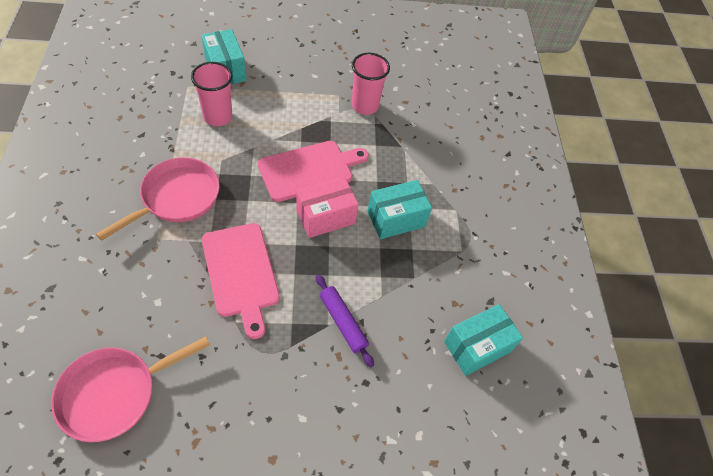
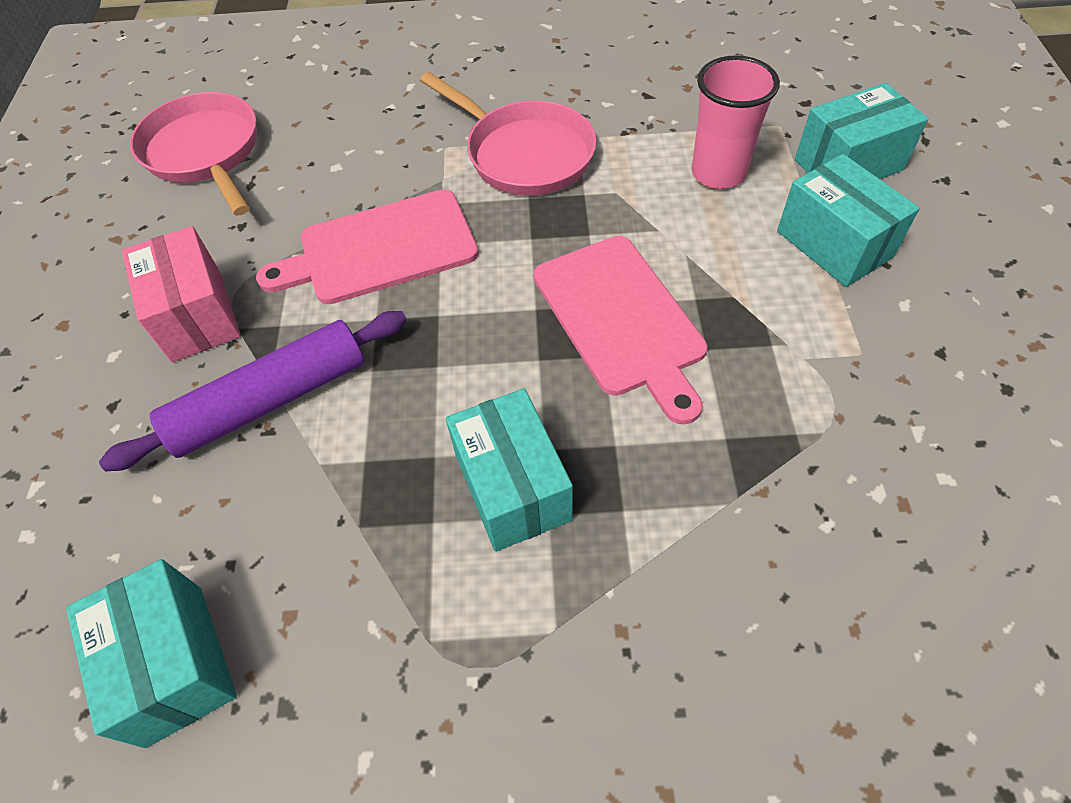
camera: 100 degrees right, 0 degrees up
(276, 87) = (834, 244): none -> turquoise box
(325, 217) = (506, 356): pink box -> pink box (197, 315)
(342, 322) = (270, 400): purple rolling pin -> purple rolling pin, size x1.51
(365, 106) = (847, 410): pink cup -> none

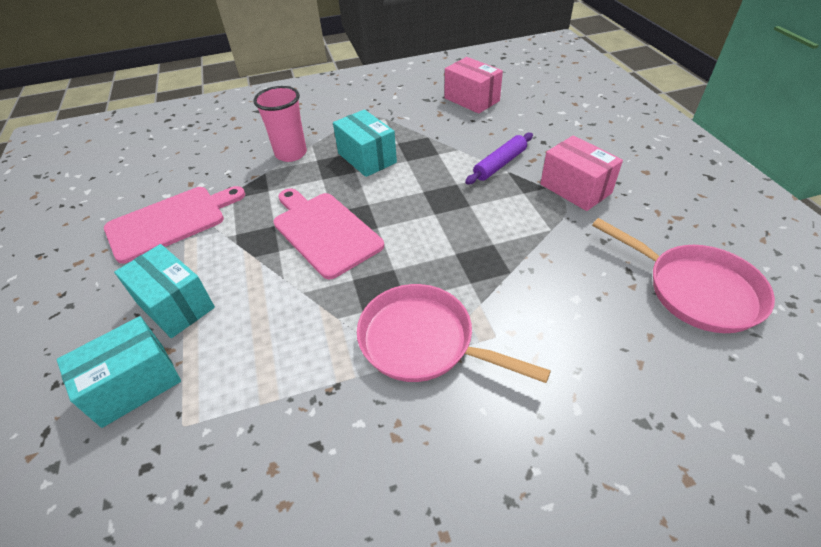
camera: 165 degrees right, 10 degrees down
(175, 663) = (471, 99): turquoise box -> pink box
(270, 400) = (500, 164): purple rolling pin -> purple rolling pin, size x0.66
(380, 249) = (494, 243): pink cutting board -> pink cutting board (170, 222)
(718, 173) = (252, 353): pink cup -> pink cup (291, 154)

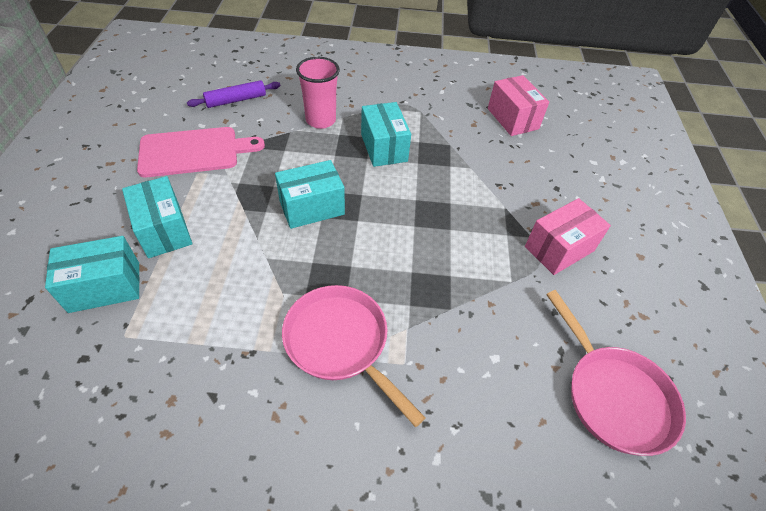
camera: 15 degrees right, 5 degrees up
(324, 231) = (312, 207): pink cutting board -> turquoise box
(500, 164) = (501, 197): purple rolling pin -> purple rolling pin (236, 100)
(575, 189) = (559, 248): pink box -> pink box turned 75 degrees clockwise

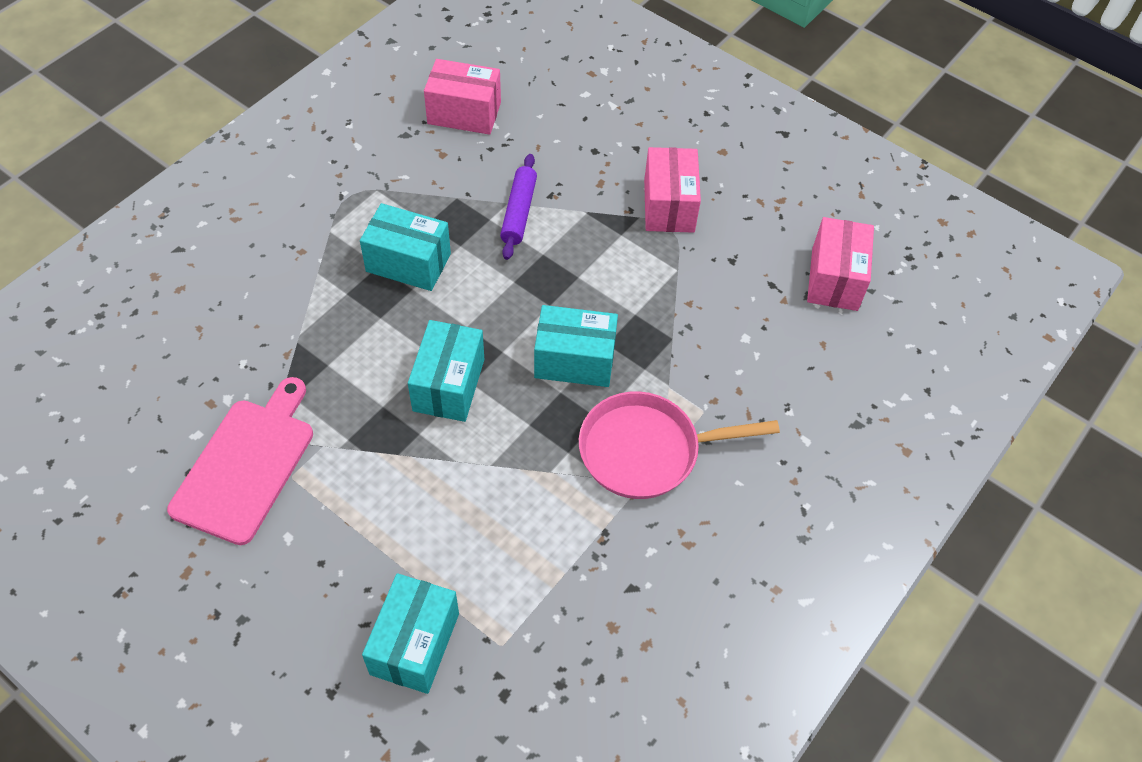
camera: 55 degrees left, 5 degrees up
(164, 230) = (368, 551): turquoise box -> turquoise box (574, 360)
(236, 100) = (176, 372): purple rolling pin -> purple rolling pin (519, 212)
(321, 120) = (303, 298): pink cup -> none
(613, 396) = (834, 279): pink pan -> pink box

